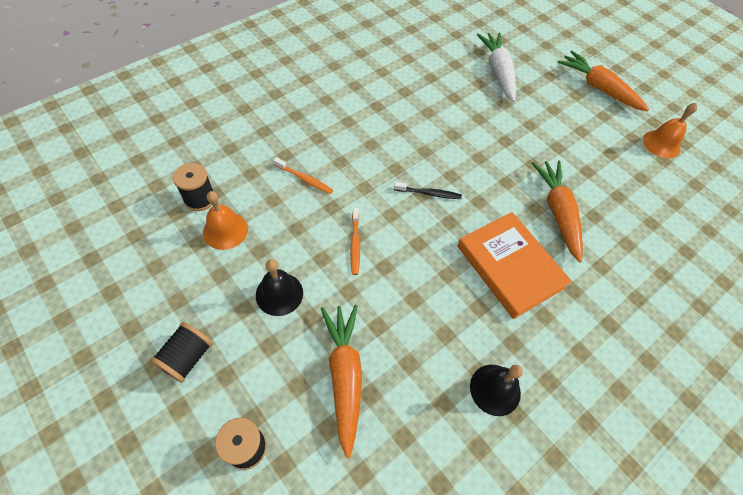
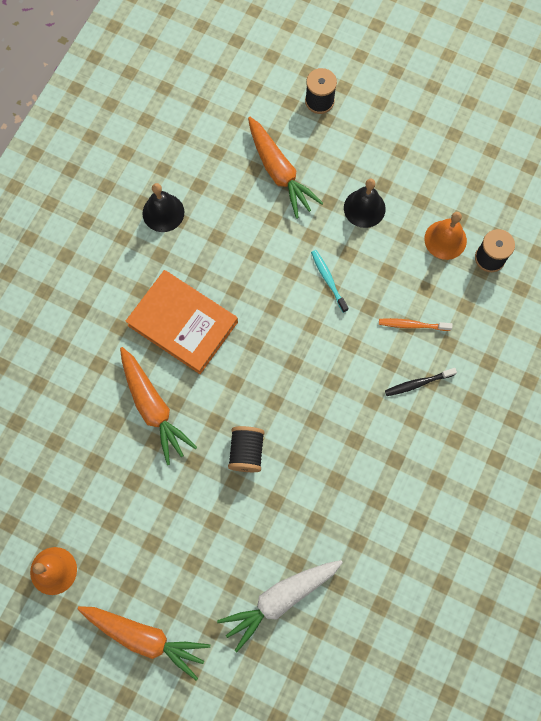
camera: 160 degrees right, 15 degrees up
(187, 357) = (399, 133): black spool -> black spool (246, 452)
(355, 244) = (328, 280): orange toothbrush -> turquoise toothbrush
(428, 193) = (287, 367): black toothbrush -> black toothbrush (418, 383)
(498, 72) = (280, 599): white carrot -> white carrot turned 90 degrees clockwise

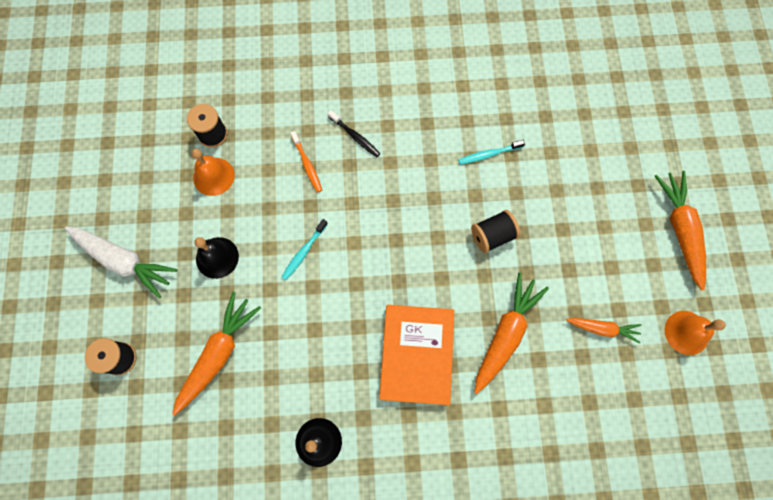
camera: 120 degrees left, 0 degrees up
(105, 495) = (602, 328): none -> orange carrot
(280, 599) = (583, 149): white carrot -> white carrot (124, 261)
(328, 500) = (489, 154): none -> turquoise toothbrush

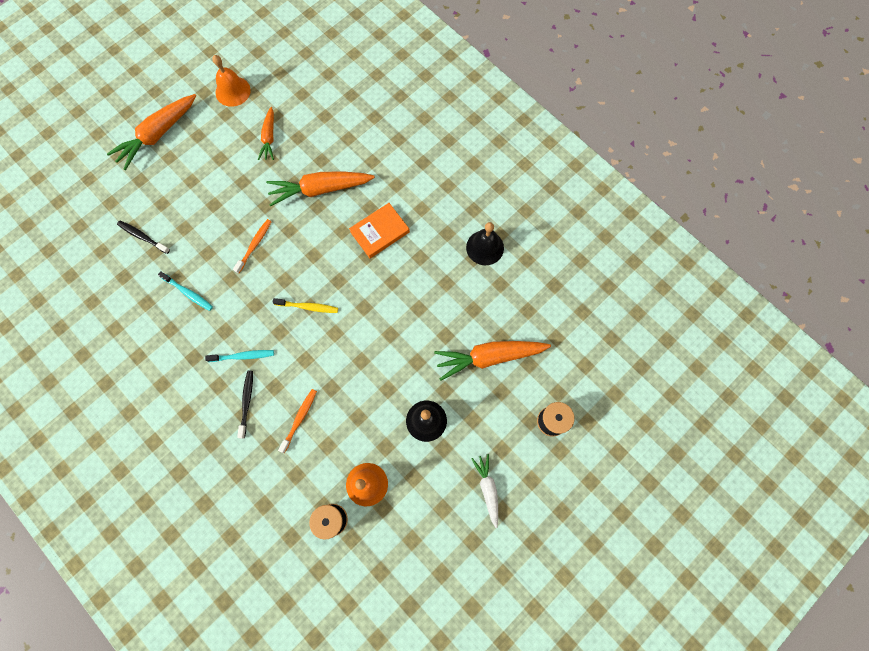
camera: 130 degrees left, 0 degrees up
(124, 261) = (487, 489): white carrot -> white carrot, size x0.58
(304, 252) = (370, 362): turquoise toothbrush -> turquoise toothbrush (243, 356)
(396, 238) = (308, 307): none -> yellow toothbrush
(416, 355) = (379, 232): orange book -> orange book, size x0.63
(492, 236) = (254, 245): black spool -> orange toothbrush
(573, 152) = (143, 237): none -> black toothbrush
(602, 328) = (269, 137): orange carrot -> orange carrot turned 150 degrees counterclockwise

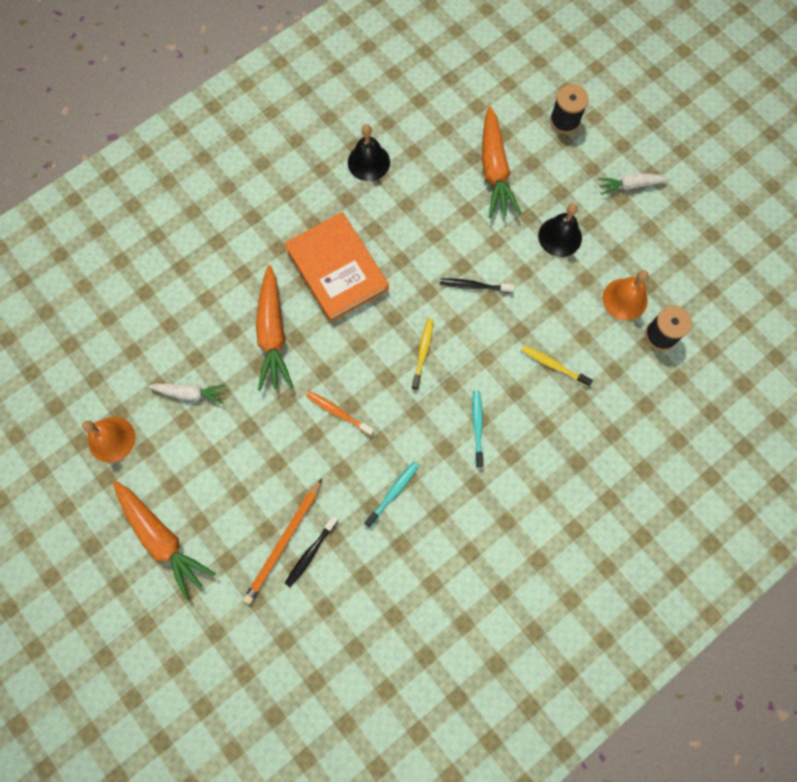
camera: 85 degrees left, 0 degrees up
(151, 217) = (283, 542): none -> orange pencil
(246, 402) = (532, 422): black toothbrush -> black toothbrush (474, 286)
(269, 137) = (190, 393): orange carrot -> white carrot
(299, 419) = (553, 365): orange toothbrush -> yellow toothbrush
(379, 232) = (337, 269): orange book -> orange book, size x1.60

